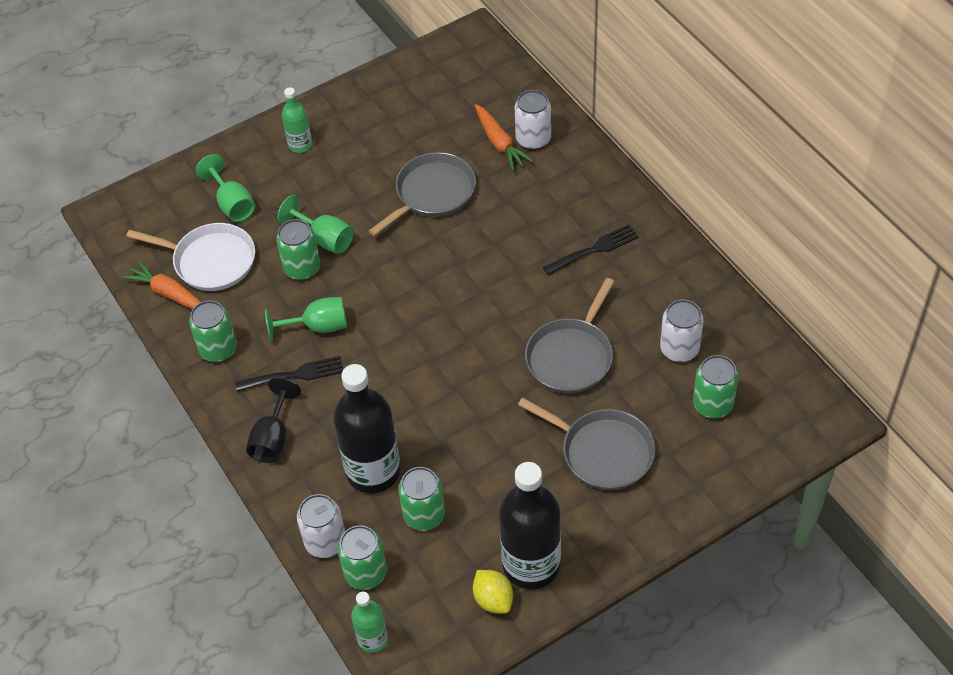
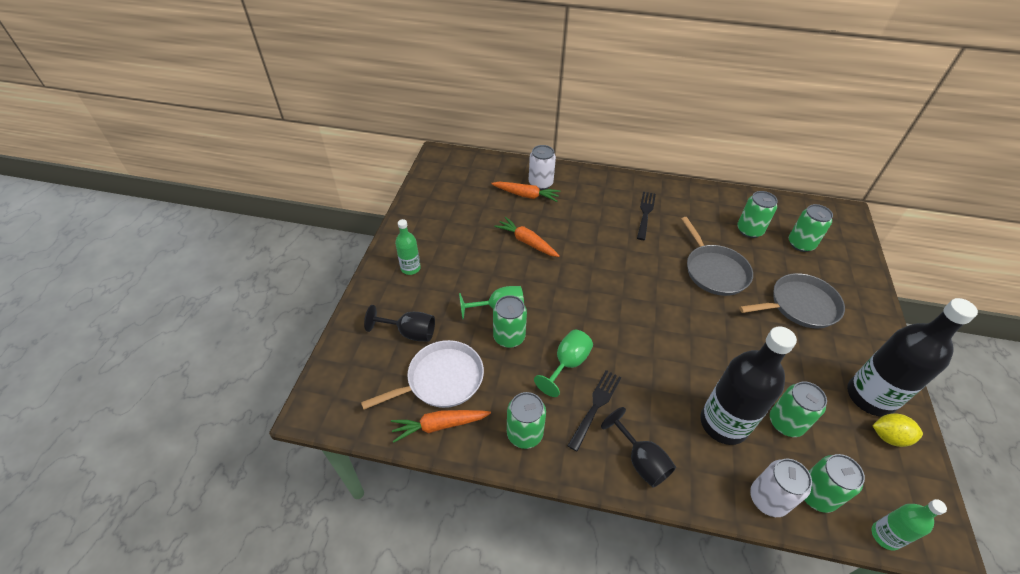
camera: 50 degrees left, 5 degrees down
(232, 204) = (409, 333): green goblet -> black goblet
(432, 193) = (527, 242): grey pan -> orange carrot
(679, 349) = (749, 230): white can -> green can

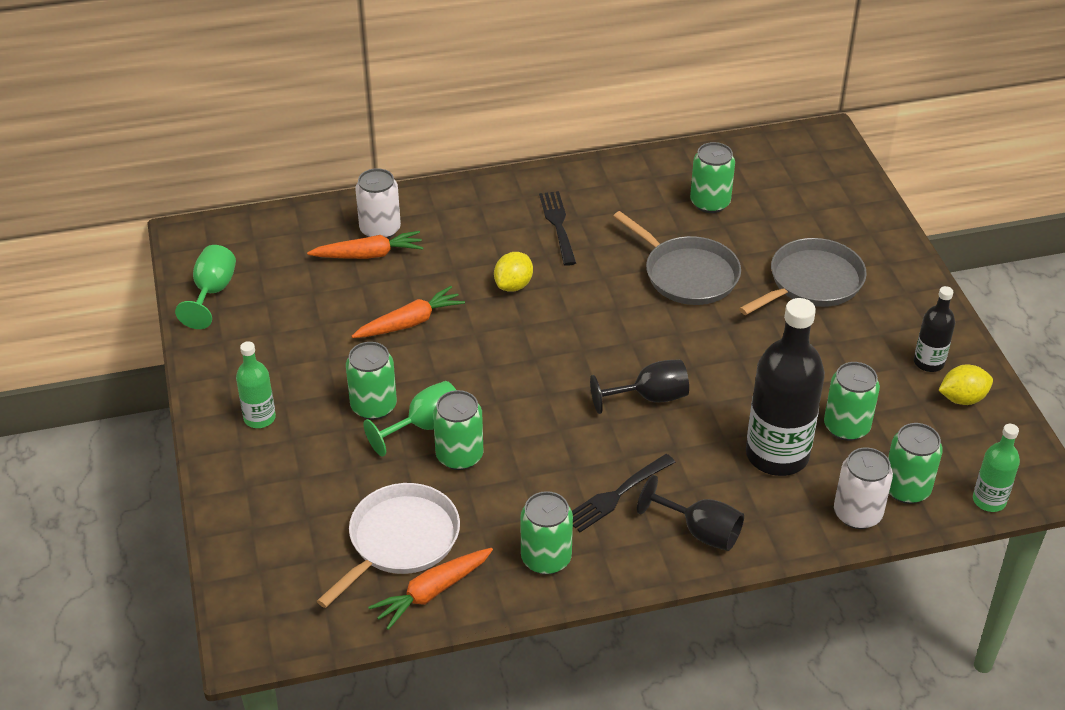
camera: 25 degrees left, 5 degrees down
(409, 333) = (317, 501): black goblet -> black goblet (650, 398)
(527, 242) = (410, 322): orange carrot -> orange carrot turned 135 degrees clockwise
(567, 364) = (555, 459): green goblet -> green goblet (212, 292)
(595, 406) = (617, 495): black fork -> black fork turned 135 degrees counterclockwise
(600, 240) = (513, 285): none -> yellow lemon
(801, 244) = (783, 200): green can -> green can (373, 406)
(870, 397) = (928, 362): black bottle -> black bottle, size x0.51

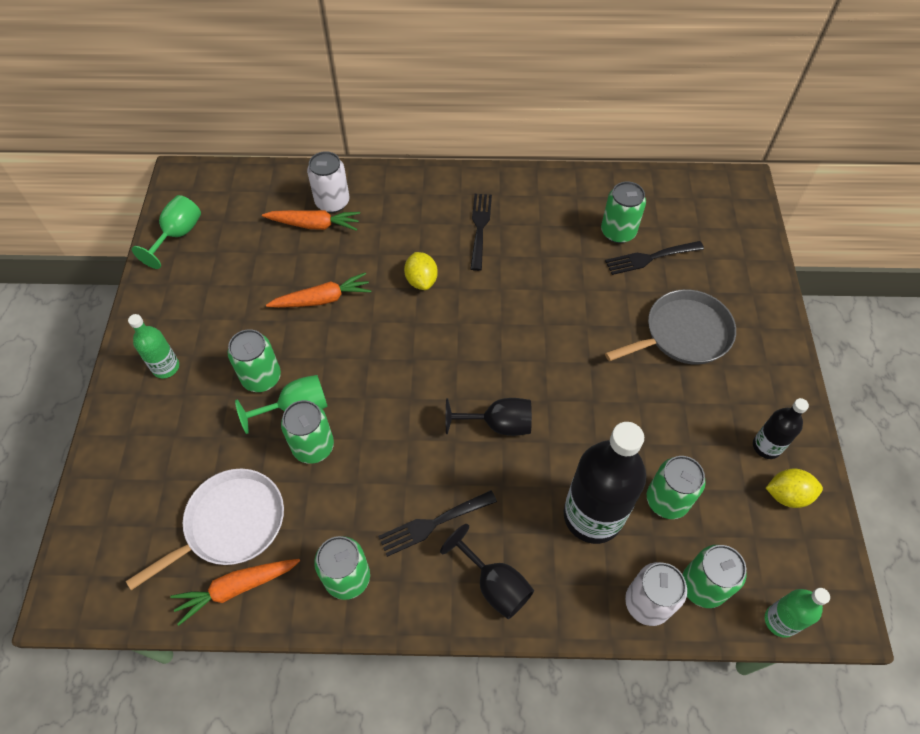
camera: 15 degrees right, 15 degrees up
(513, 285) = (421, 280): yellow lemon -> yellow lemon turned 60 degrees counterclockwise
(687, 274) = (574, 301): grey pan -> none
(753, 220) = (650, 258): none -> black fork

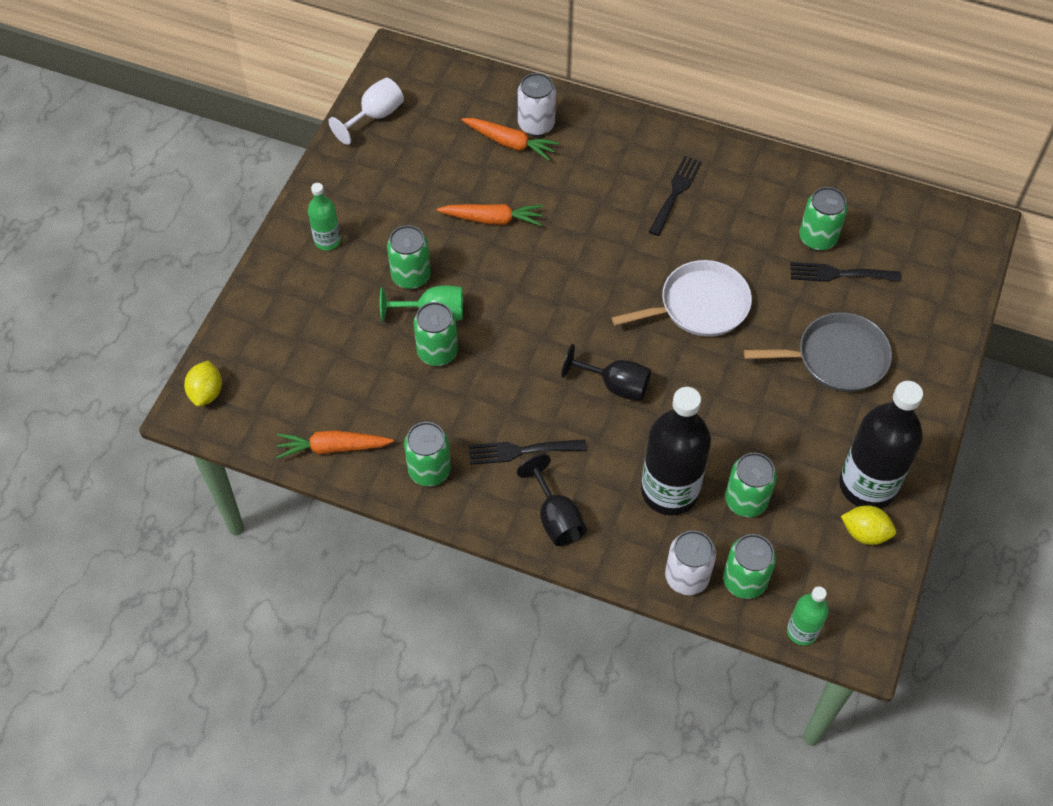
camera: 20 degrees right, 0 degrees up
(178, 235) = (375, 116): green goblet -> white goblet
(231, 524) = (344, 394): white pan -> white pan (699, 305)
(421, 280) = (595, 229): yellow lemon -> yellow lemon (206, 393)
(766, 446) = (867, 485): black bottle -> black bottle, size x1.95

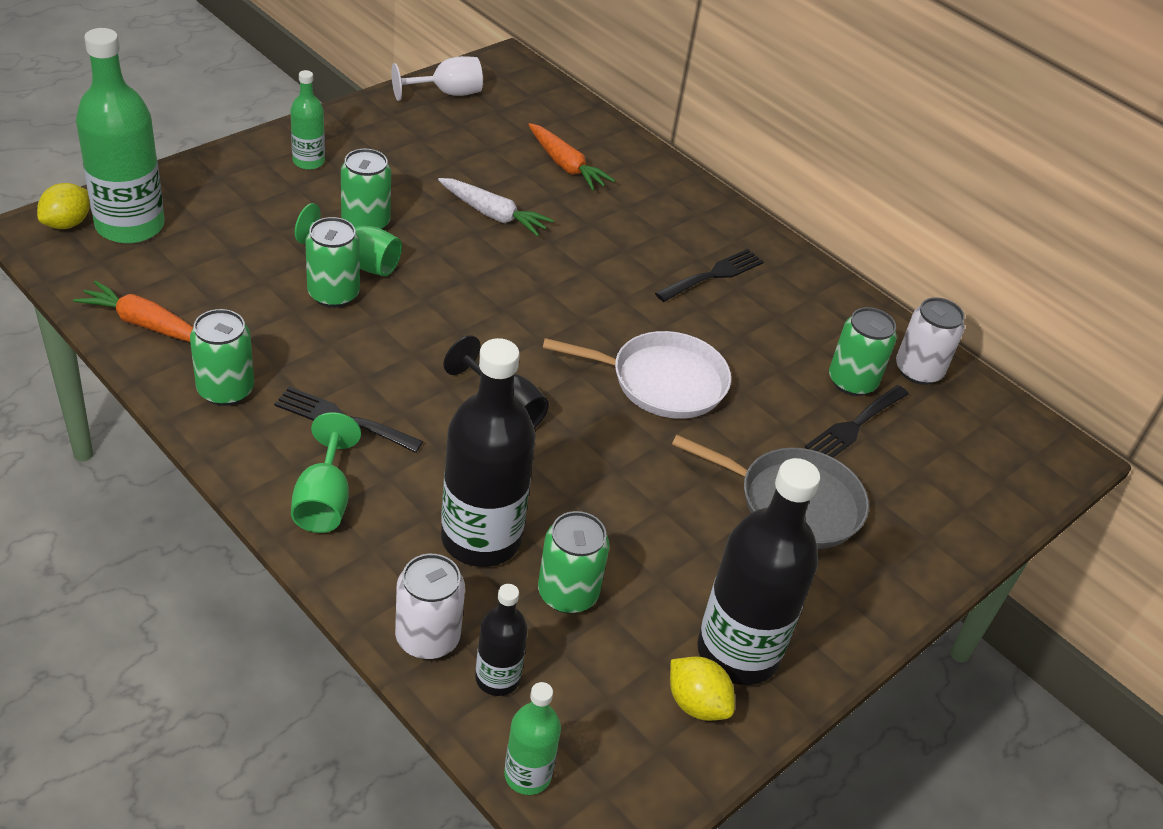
camera: 20 degrees right, 15 degrees down
(252, 370) = (130, 226): none -> green bottle
(492, 219) = (493, 215): orange carrot -> white carrot
(536, 124) = (606, 163): white can -> white can (918, 371)
(556, 517) = (324, 500): black goblet -> green goblet
(744, 580) = (497, 678): green can -> black bottle
(839, 274) = (855, 425): black fork -> black fork turned 75 degrees counterclockwise

